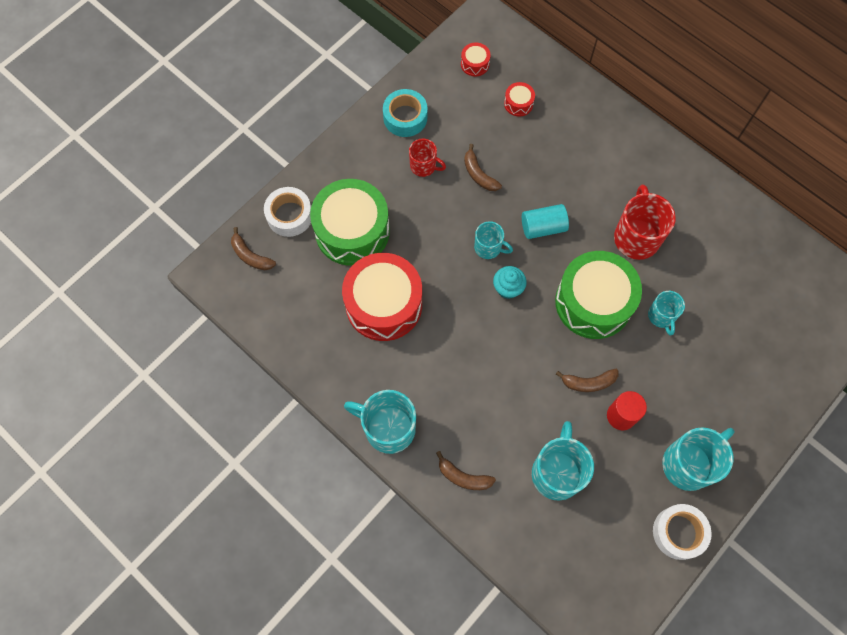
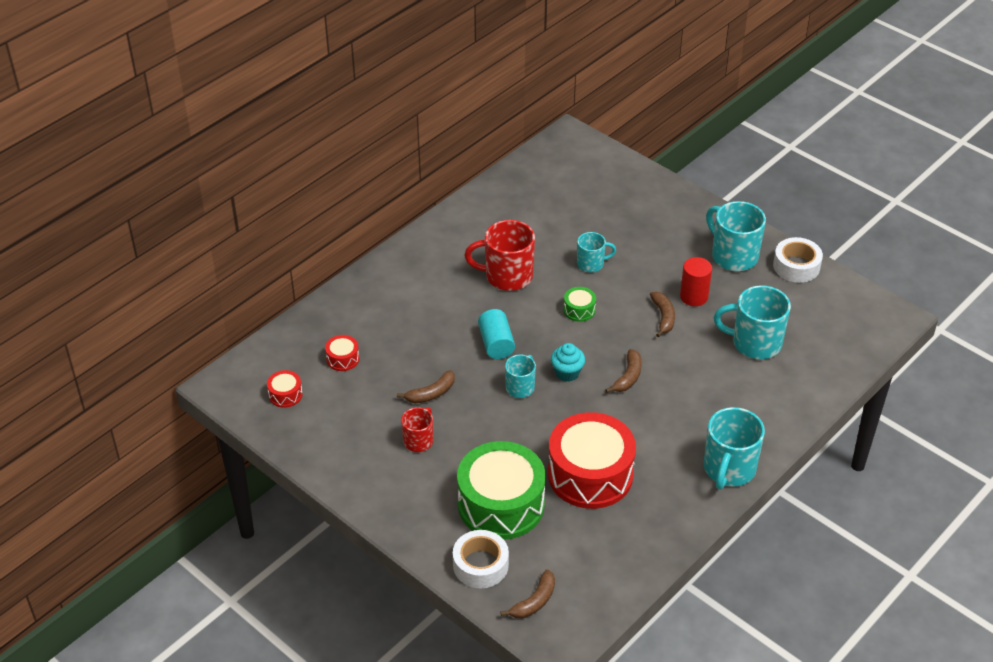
camera: 90 degrees left, 25 degrees down
(405, 117) = (352, 457): turquoise tape -> none
(463, 477) = (770, 410): brown banana -> brown banana (628, 377)
(593, 302) = (579, 310): green drum -> green drum, size x0.41

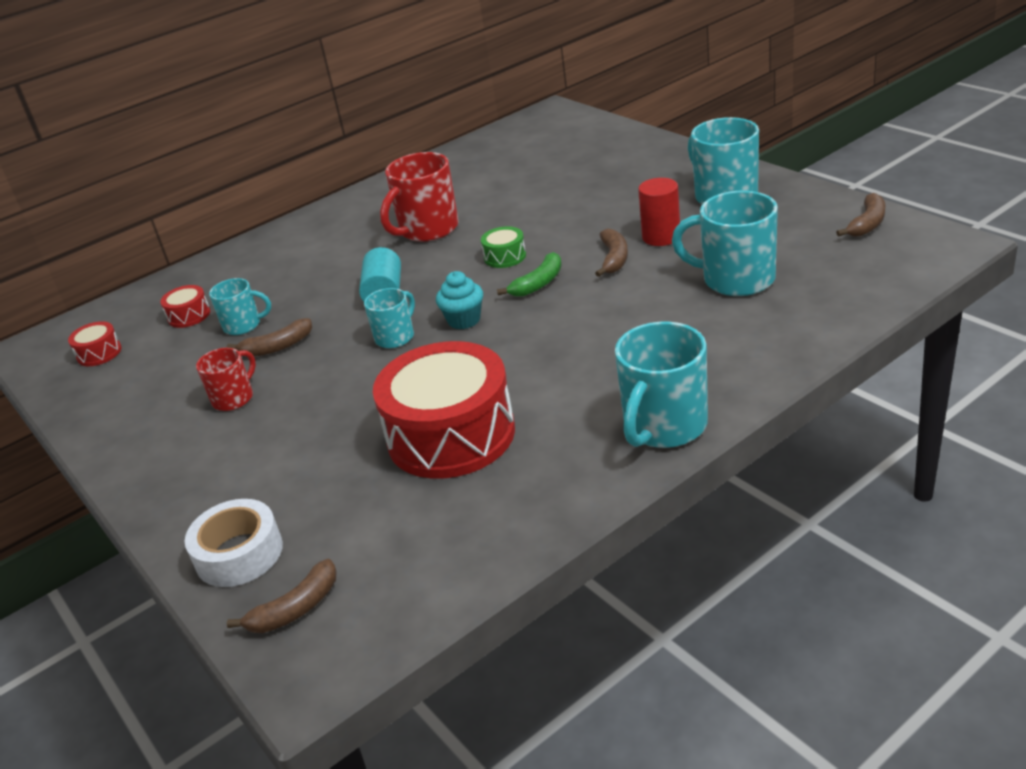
camera: 15 degrees right, 10 degrees down
(501, 504) = (307, 473): green drum -> none
(507, 276) = (427, 230): red mug -> red mug turned 60 degrees counterclockwise
(591, 264) = (537, 213): turquoise mug -> turquoise mug (243, 325)
(612, 339) = (538, 284): none -> green banana
(628, 377) = (545, 322): brown banana -> brown banana (867, 224)
(796, 266) = (809, 201): white tape -> none

